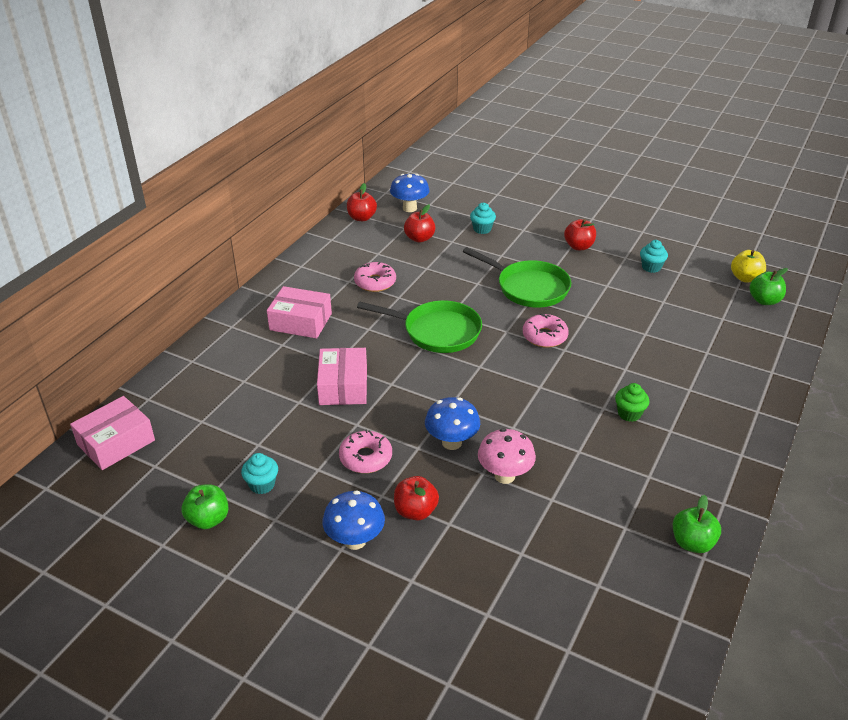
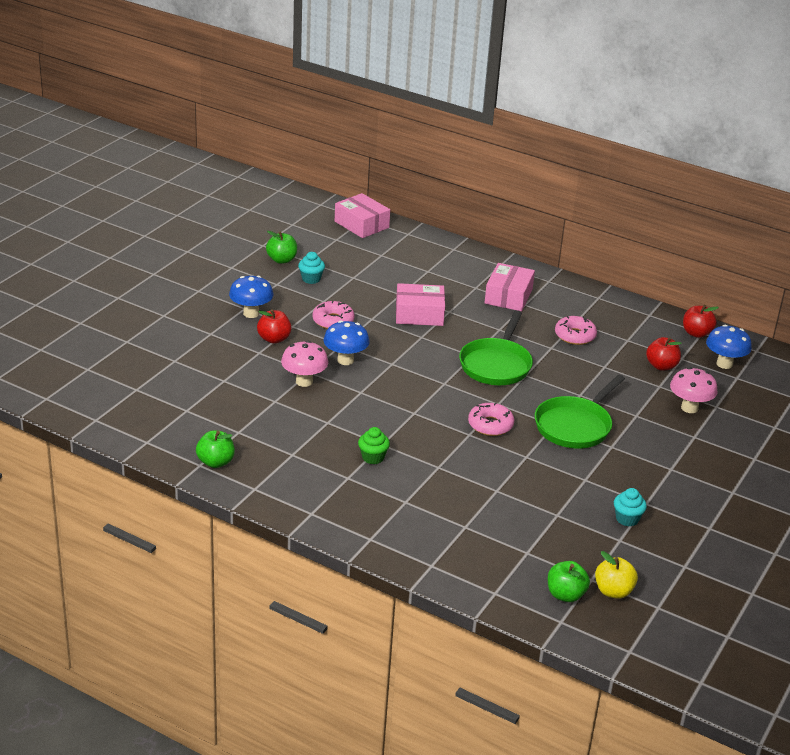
camera: 90 degrees right, 5 degrees down
(482, 229) = (689, 408): turquoise cupcake -> pink mushroom
(579, 246) = (664, 472): red apple -> none

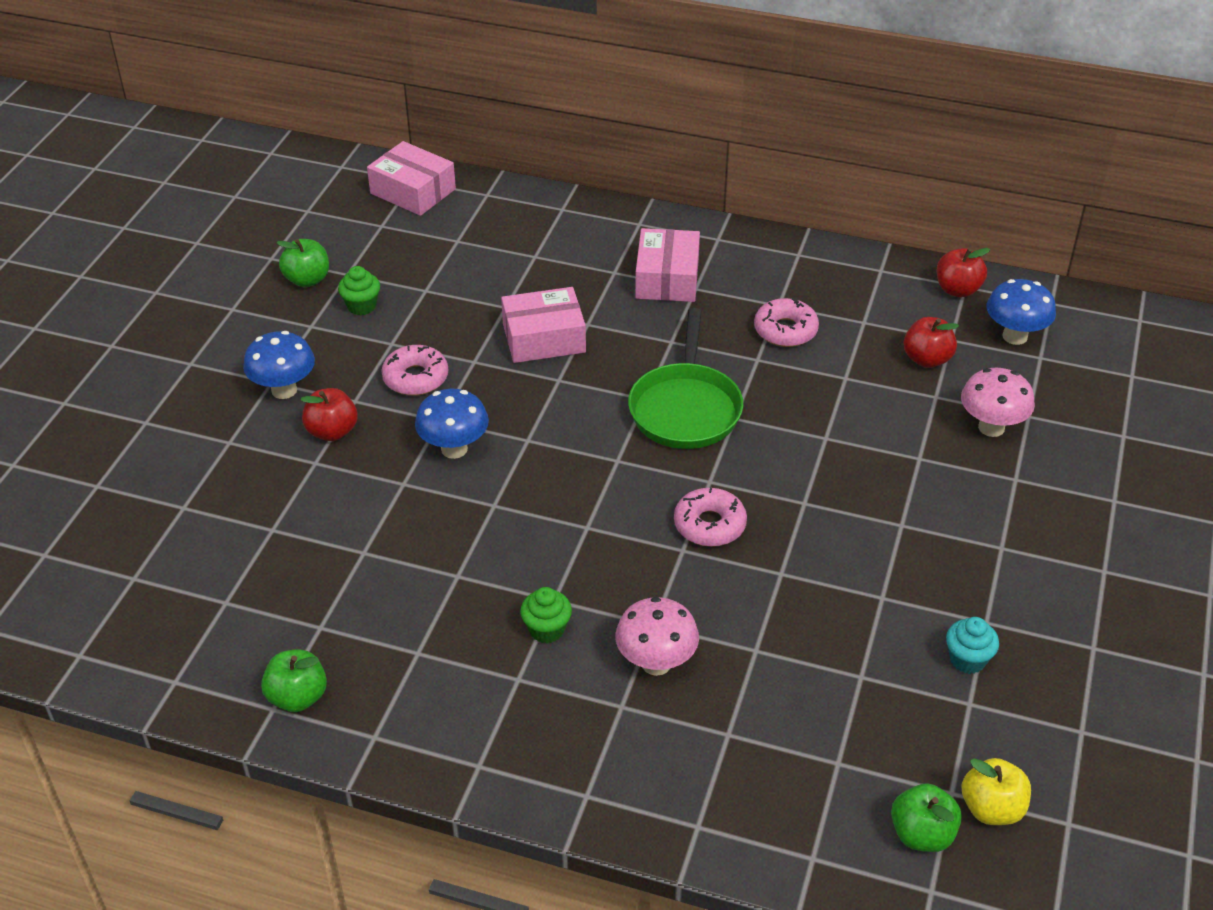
camera: 10 degrees left, 10 degrees up
(304, 381) = (400, 504): pink mushroom -> pink mushroom (656, 663)
(311, 279) = (361, 306): turquoise cupcake -> green cupcake
(575, 426) = (836, 498): green pan -> none

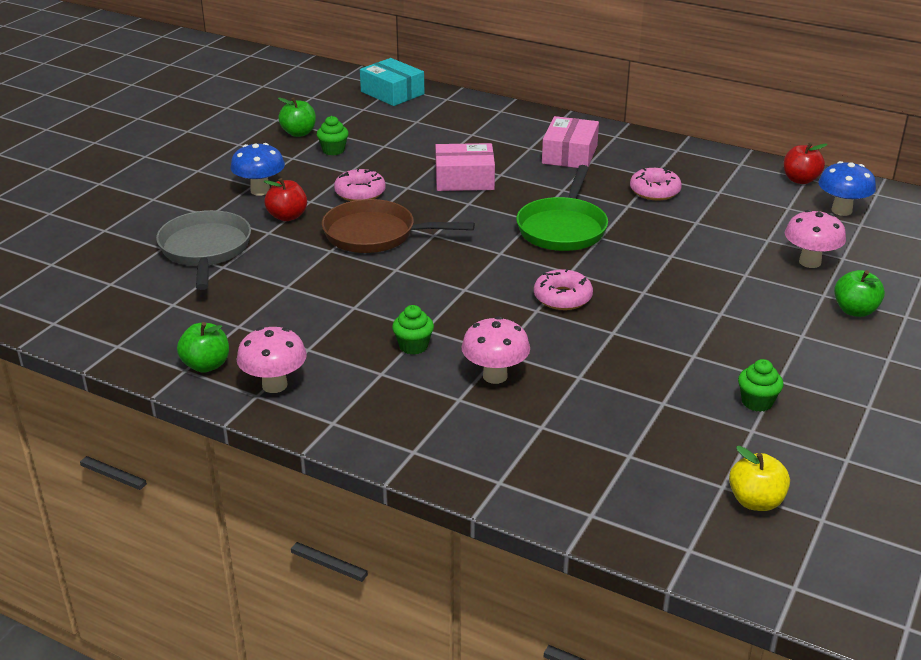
camera: 10 degrees right, 10 degrees down
(241, 504) = (205, 250): none -> grey pan
(392, 717) = (274, 385): none -> pink mushroom
(413, 191) = (392, 93): pink box -> turquoise box
(454, 449) = (376, 234): blue mushroom -> brown pan
(922, 834) = (690, 511): green apple -> green apple (855, 311)
(927, 359) = (765, 217): red apple -> none
(967, 659) = (757, 402): turquoise cupcake -> green cupcake

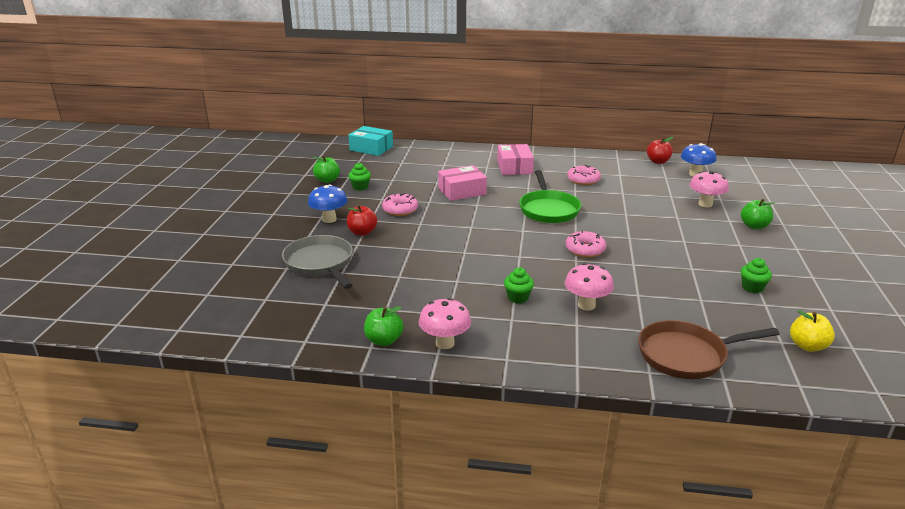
camera: 20 degrees left, 5 degrees down
(376, 234) = (432, 233): brown pan -> brown pan (687, 355)

